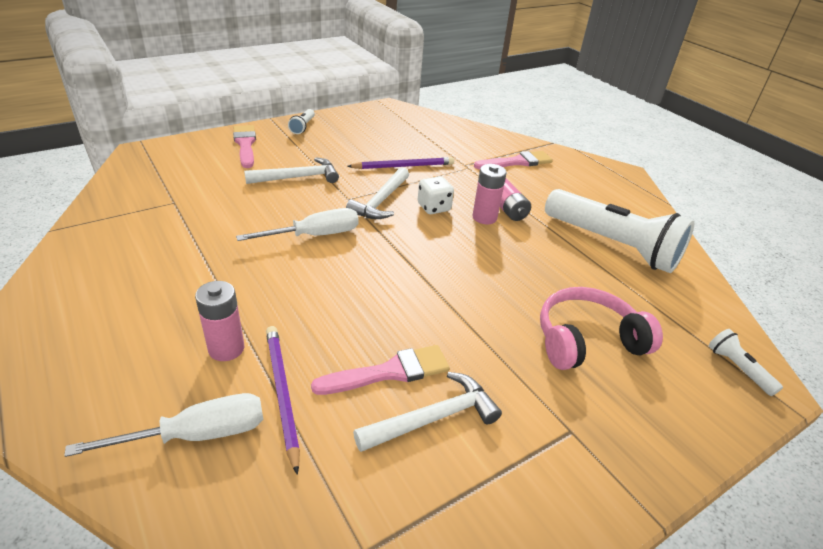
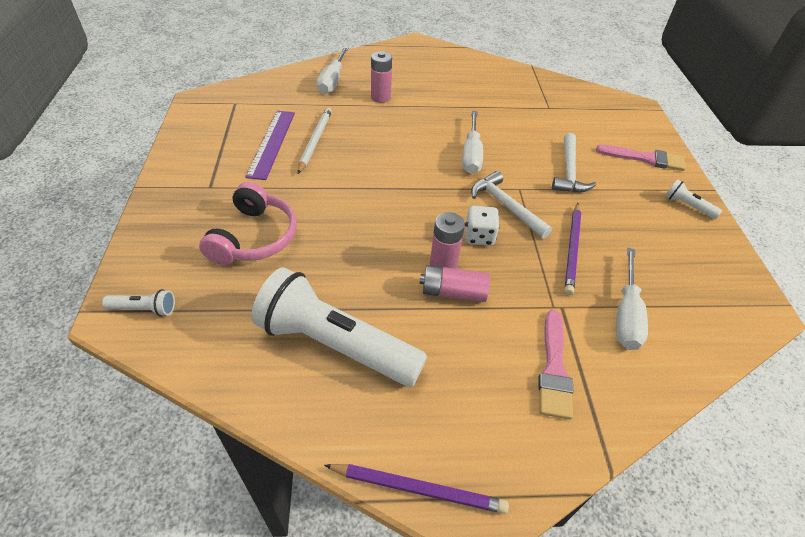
camera: 120 degrees right, 10 degrees up
(282, 393) = (334, 105): purple pencil -> purple pencil (418, 488)
(389, 372) = (315, 141): pink brush -> white pencil
(433, 418) = (271, 143): white hammer -> purple ruler
(445, 144) = (626, 314): none -> white screwdriver
(612, 245) = (336, 344): white flashlight -> white flashlight turned 45 degrees clockwise

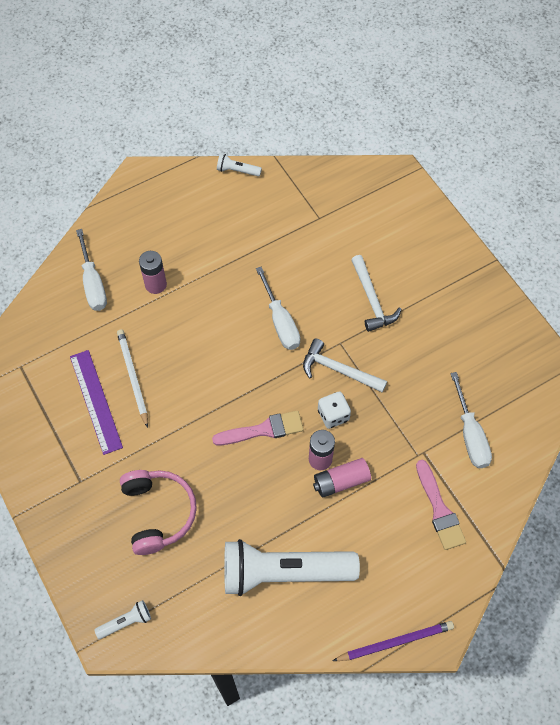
camera: 25 degrees left, 15 degrees up
(572, 249) = (409, 390): purple pencil -> none
(645, 158) = (428, 248): pink brush -> pink brush (263, 430)
(687, 206) = (480, 292): white flashlight -> white flashlight (237, 171)

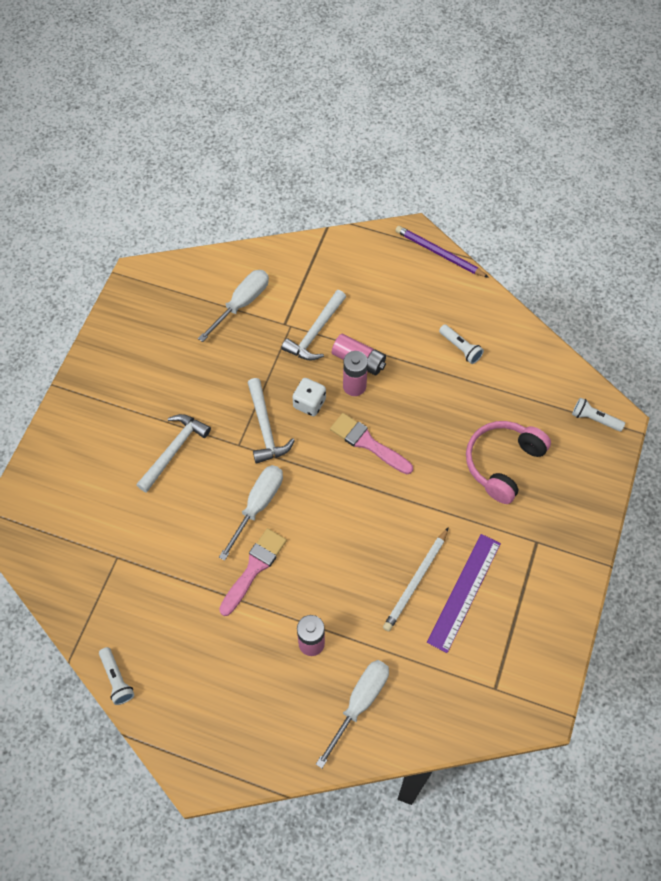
camera: 130 degrees left, 0 degrees up
(284, 572) = (460, 348): white flashlight -> white flashlight, size x0.41
(395, 469) = (315, 332): none -> white hammer
(439, 509) = (321, 286): pink brush -> pink brush (254, 568)

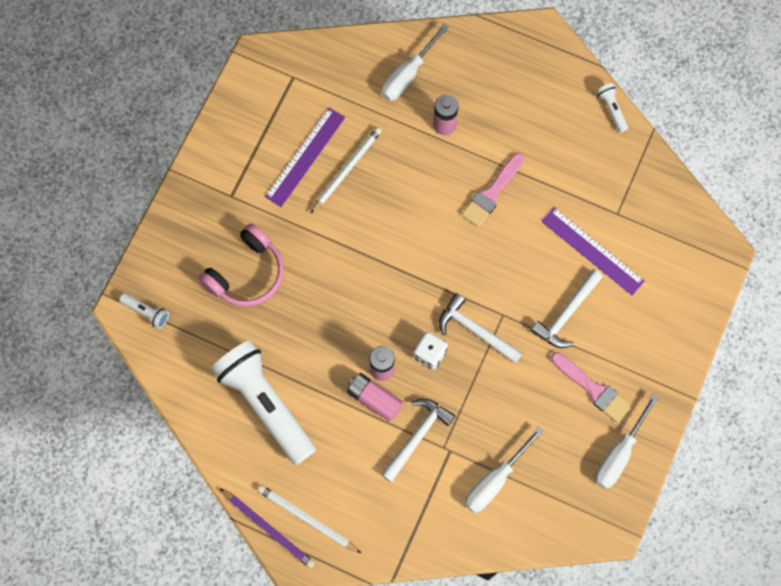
camera: 175 degrees left, 10 degrees up
(145, 515) = (592, 251): none -> purple ruler
(258, 505) = (486, 251): white screwdriver -> white screwdriver (619, 454)
(265, 428) = (475, 330): white hammer -> white hammer turned 45 degrees counterclockwise
(367, 443) = (375, 305): pink brush -> pink brush (593, 389)
(407, 263) = (307, 519): none -> white pencil
(460, 348) = (266, 404): white flashlight -> white flashlight, size x2.46

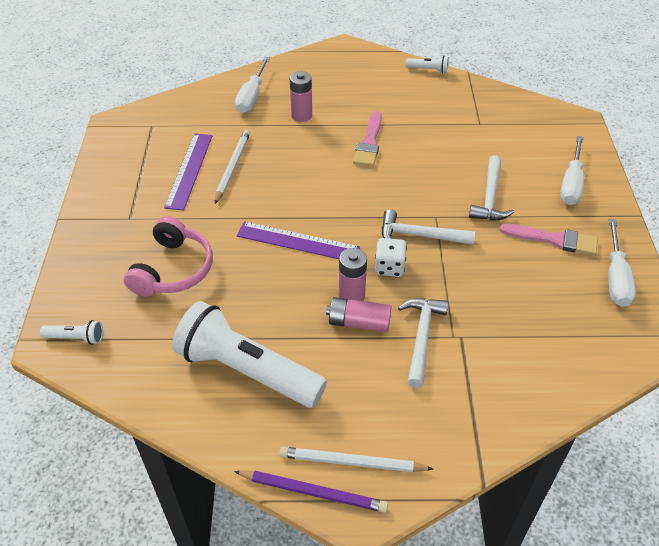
camera: 25 degrees left, 25 degrees down
(495, 480) = (522, 344): white screwdriver -> white screwdriver (571, 184)
(592, 251) = (478, 151): purple ruler -> purple ruler (298, 241)
(611, 110) = (428, 70): white flashlight -> white flashlight turned 150 degrees clockwise

